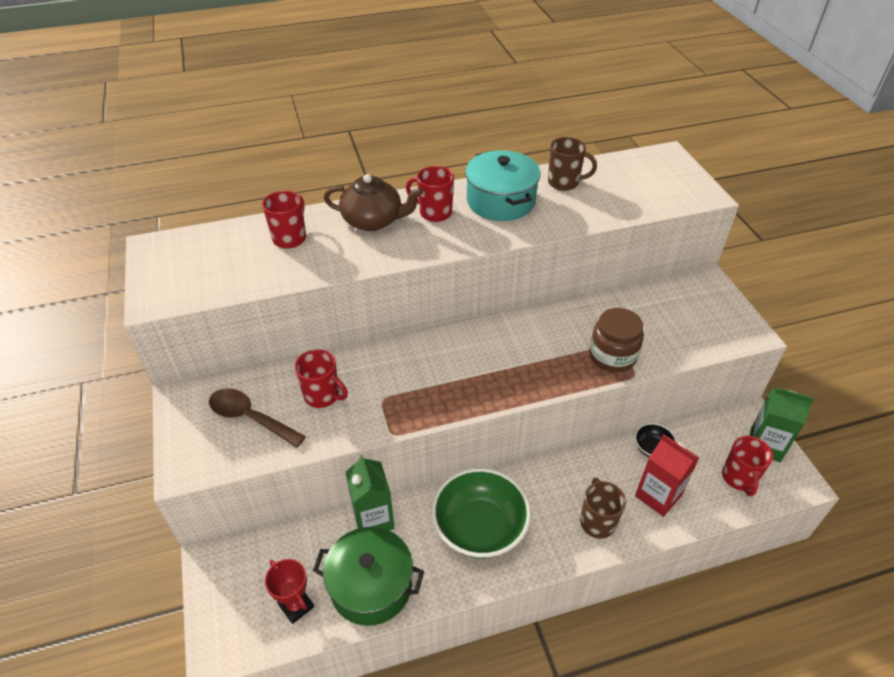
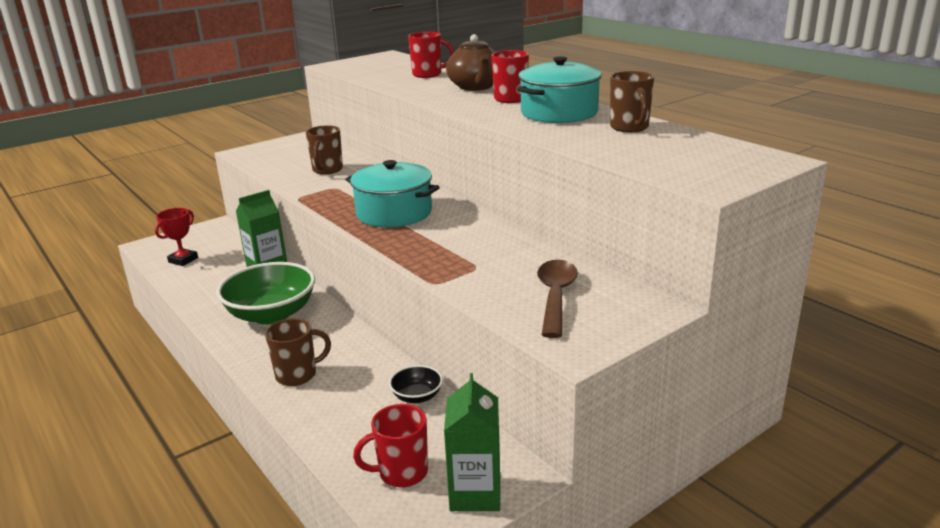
camera: 70 degrees right, 20 degrees down
(250, 418) = (294, 156): brown spoon -> brown spoon (555, 296)
(323, 396) = (327, 170): red mug -> brown mug
(371, 586) = (203, 282): green pot -> none
(480, 368) = (394, 213): none -> turquoise pot
(612, 356) = (457, 267): brown jar -> none
(658, 495) = (347, 410): red carton -> none

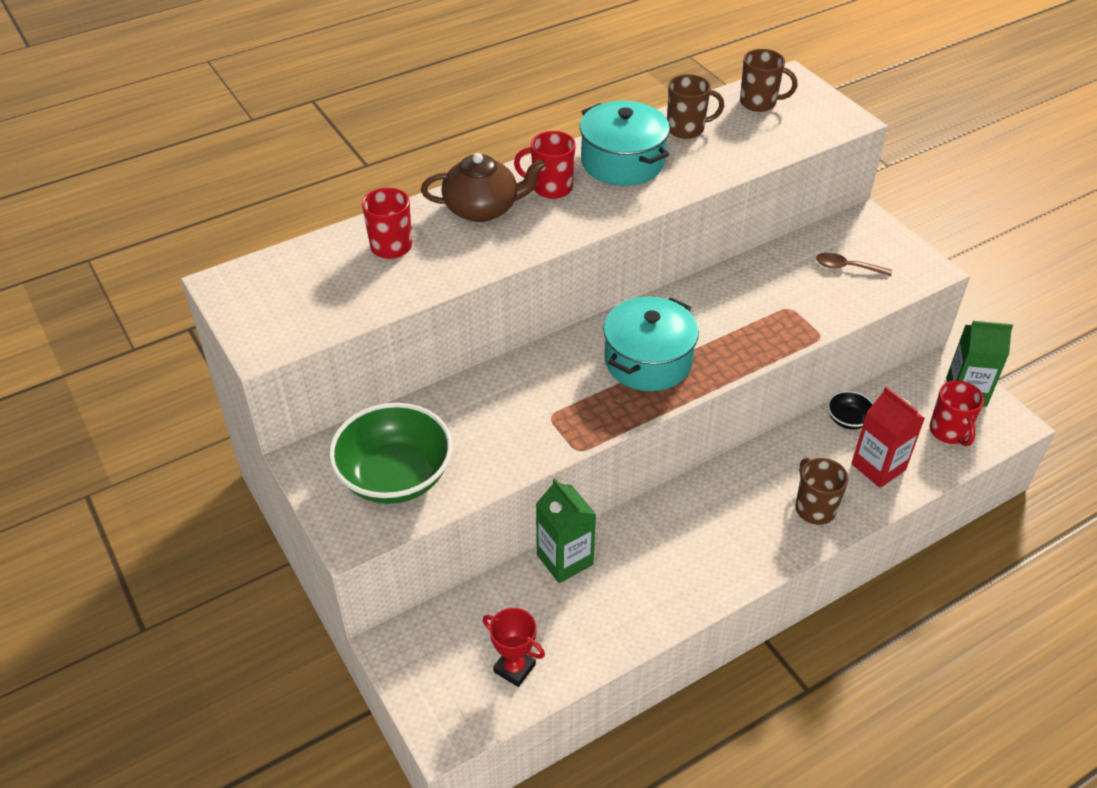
camera: 85 degrees left, 20 degrees up
(271, 314) = (689, 542): green bowl -> green bowl (395, 476)
(327, 170) = (478, 426): brown mug -> brown mug (759, 103)
(348, 415) = (878, 467): none -> red carton
(555, 296) = (846, 267): brown spoon -> brown spoon, size x0.65

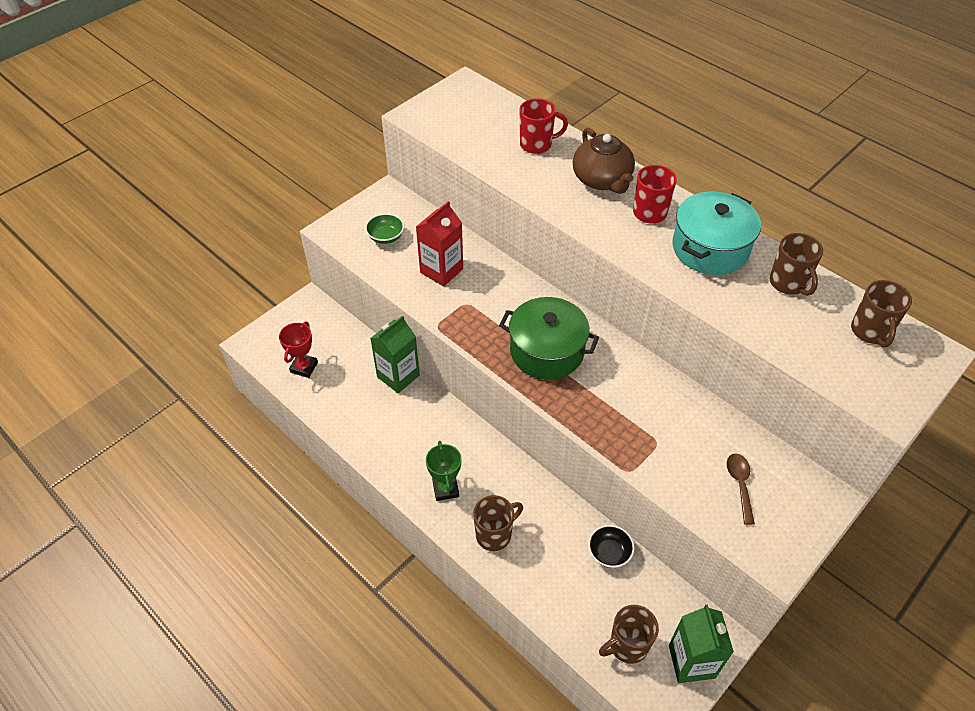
camera: 75 degrees right, 5 degrees up
(395, 476) = (386, 237): green bowl -> green bowl, size x0.47
(648, 361) = (547, 351): turquoise pot -> green pot
(747, 541) = (445, 489): none -> green trophy
(878, 467) = (559, 583): red carton -> red carton (441, 270)
(949, 432) = (627, 645): red mug -> brown mug

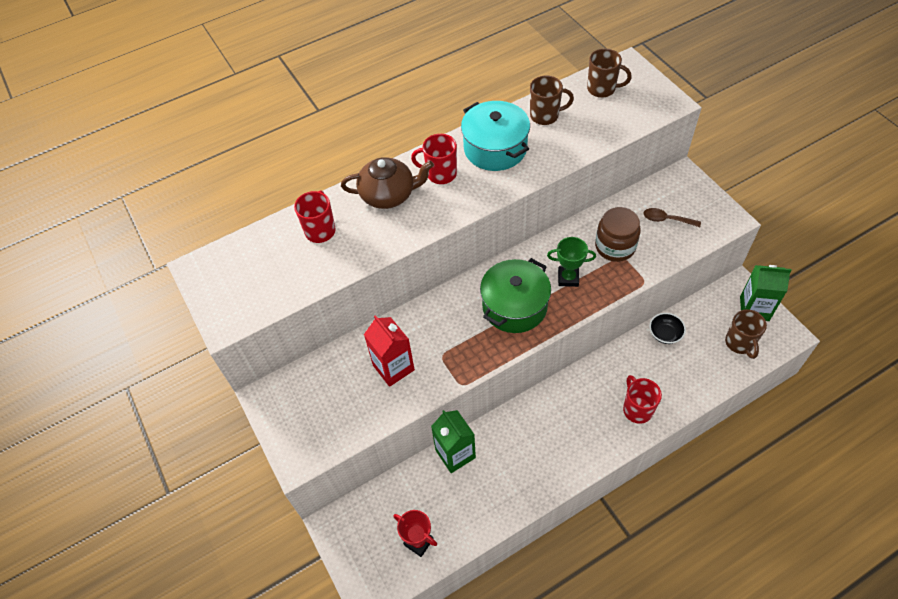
camera: 70 degrees left, 5 degrees up
(386, 237) = (329, 409): green bowl -> none
(445, 489) = (587, 437): green trophy -> green trophy (568, 278)
(494, 534) = (637, 409): brown mug -> red mug
(670, 433) = (615, 246): none -> brown jar

